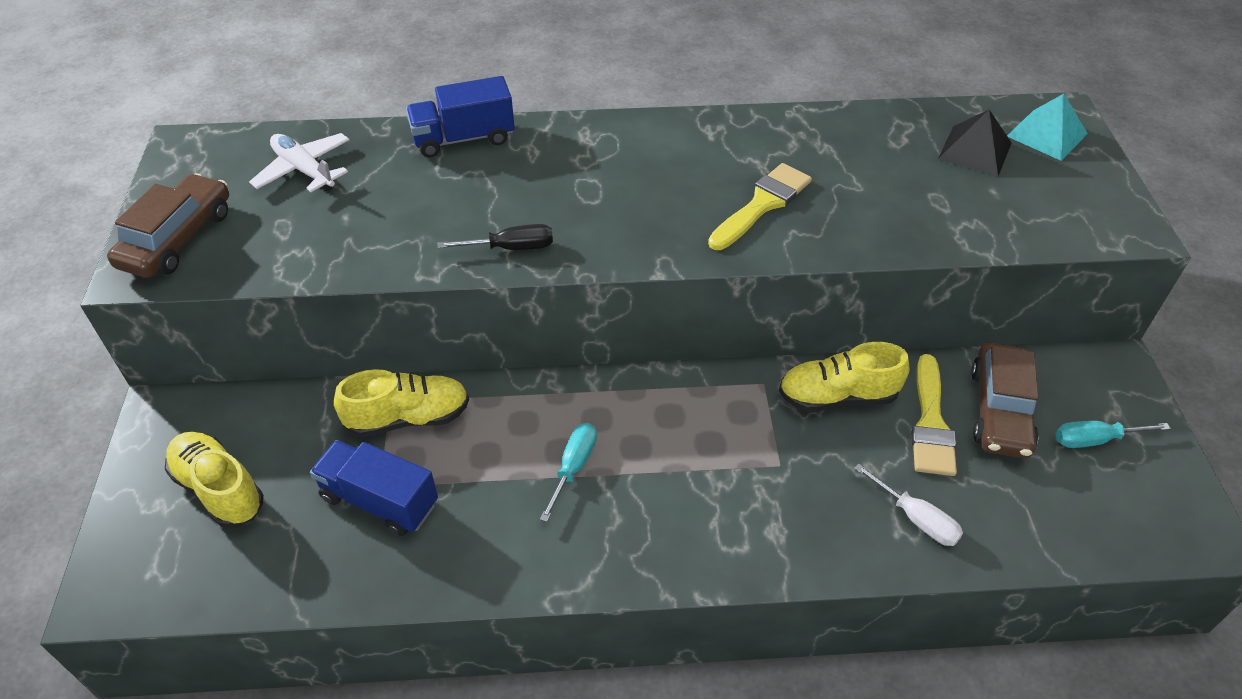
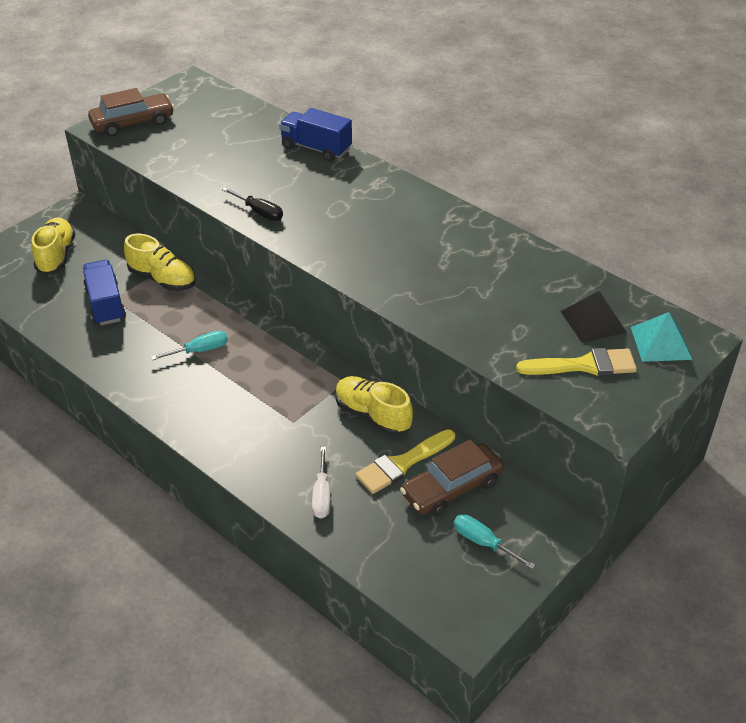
camera: 45 degrees right, 5 degrees down
(304, 170) = (223, 122): white plane -> none
(762, 205) = (414, 270): yellow brush -> yellow brush (583, 365)

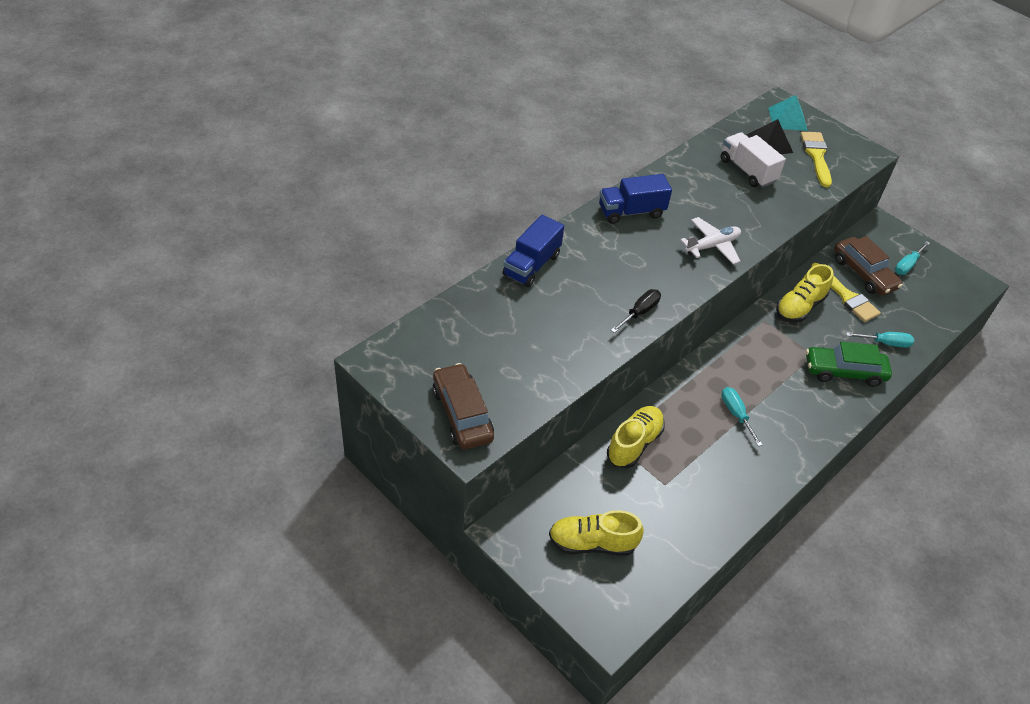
camera: 90 degrees left, 5 degrees up
(106, 304) = (674, 491): blue truck -> blue truck (631, 212)
(268, 447) = (844, 371): none -> green car
(322, 495) = (885, 343): white screwdriver -> turquoise screwdriver
(371, 263) = (712, 246): none -> white plane
(523, 298) = (747, 171): none -> white truck

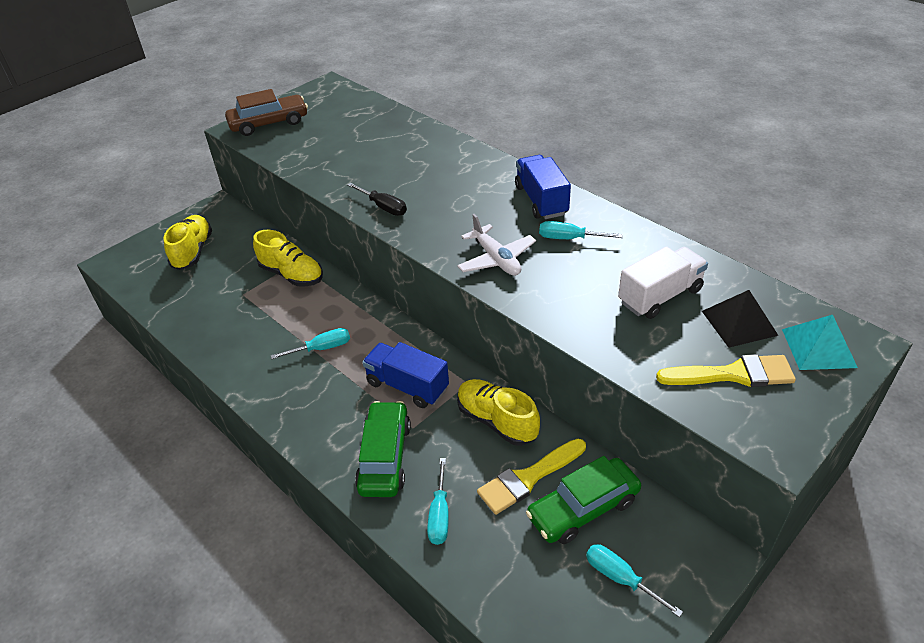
camera: 95 degrees right, 5 degrees down
(531, 265) = (444, 144): blue truck -> blue truck (407, 386)
(683, 203) = (569, 238): none -> turquoise screwdriver
(863, 273) = (583, 508): brown car -> green car

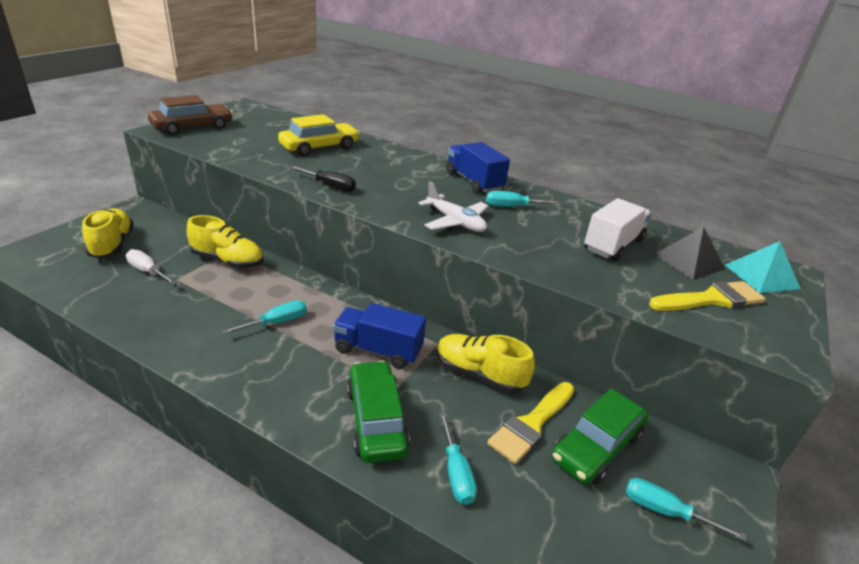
camera: 20 degrees left, 10 degrees down
(219, 284) = (148, 271): none -> white screwdriver
(389, 150) = (319, 147): none -> yellow car

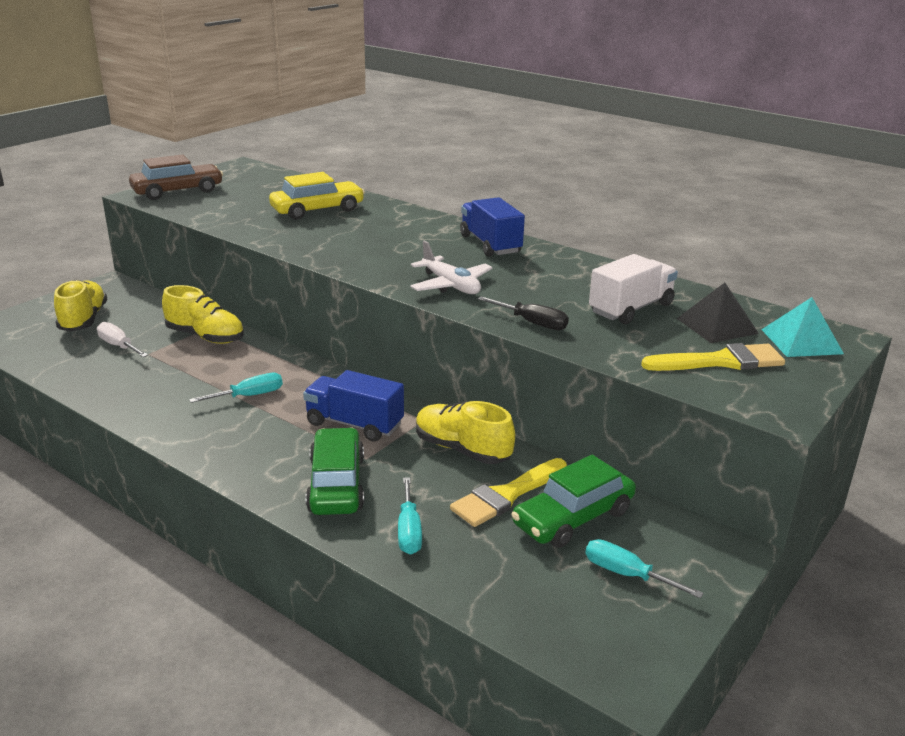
camera: 10 degrees right, 5 degrees down
(330, 186) = (318, 250): black screwdriver -> black screwdriver (532, 323)
(512, 207) = (526, 270): turquoise screwdriver -> none

